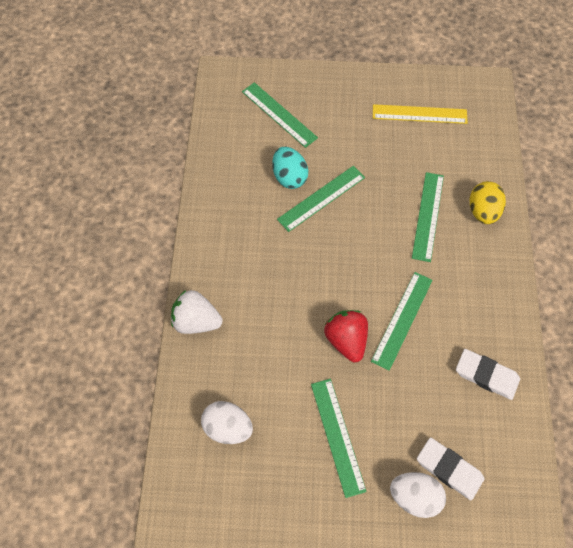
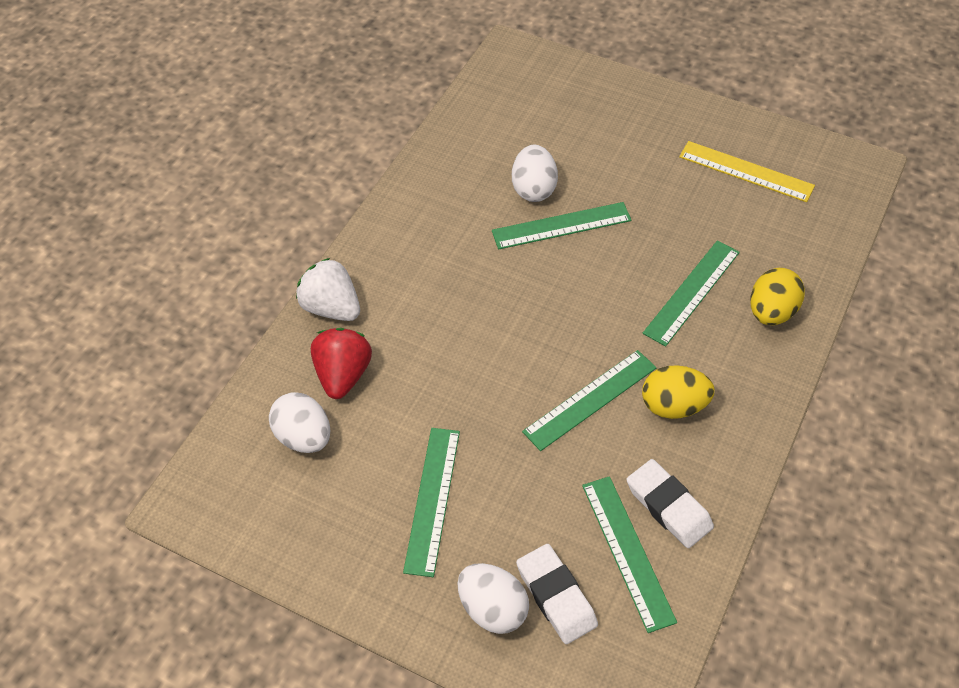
camera: 25 degrees right, 10 degrees down
(279, 114) = (559, 116): green ruler -> green ruler (627, 552)
(289, 177) = (533, 189): turquoise egg -> white egg
(346, 340) = (504, 396): red strawberry -> red strawberry (343, 375)
(455, 303) = (673, 406): none -> yellow egg

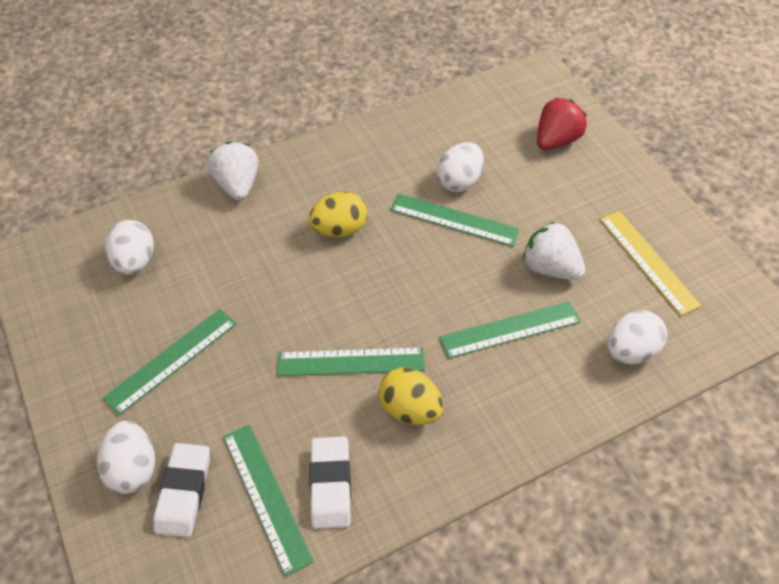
camera: 35 degrees right, 0 degrees up
(343, 375) = (200, 235): red strawberry -> red strawberry (556, 141)
(627, 552) = (266, 497): green ruler -> green ruler turned 45 degrees counterclockwise
(676, 221) = (550, 268): none -> white strawberry
(771, 312) = (563, 386): yellow egg -> yellow egg (339, 229)
(795, 253) = (630, 351): none -> white egg

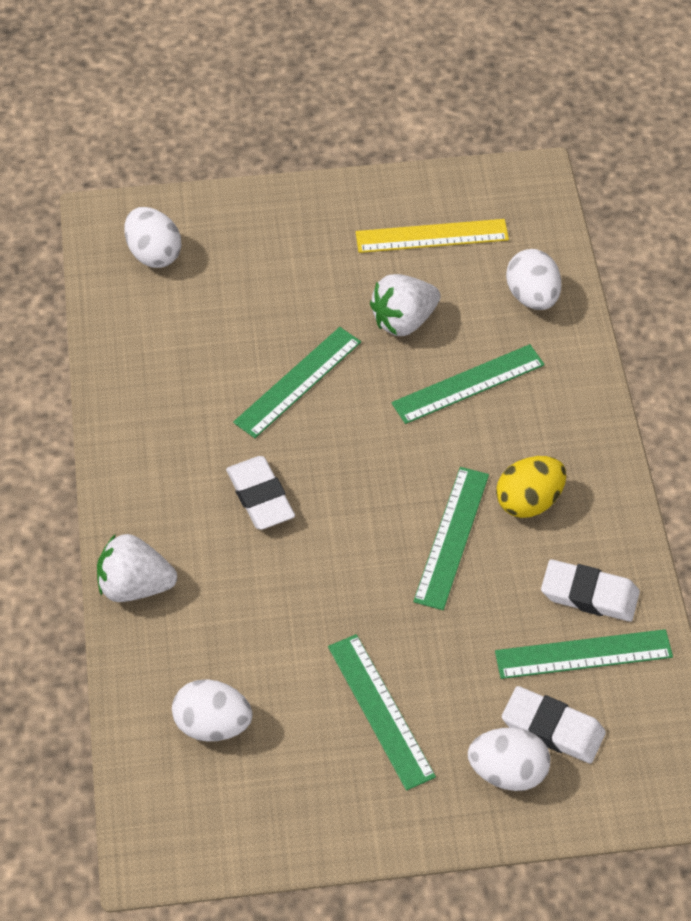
camera: 70 degrees left, 0 degrees up
(339, 229) = (260, 497): yellow egg -> white eraser
(459, 181) = (241, 358): white egg -> white egg (154, 254)
(510, 330) = (468, 384): green ruler -> green ruler turned 60 degrees clockwise
(556, 141) = (223, 244): red strawberry -> none

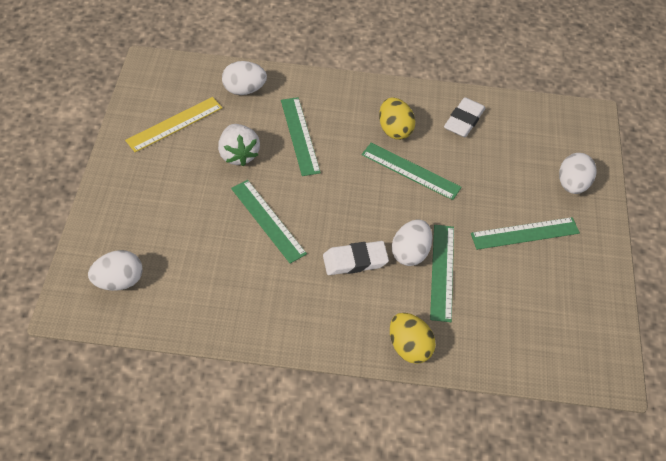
camera: 80 degrees left, 0 degrees up
(135, 586) = (409, 347): white strawberry -> yellow egg
(213, 725) = (523, 322): white egg -> white egg (410, 253)
(432, 236) = (174, 124): yellow ruler -> yellow ruler turned 45 degrees clockwise
(552, 728) = (547, 158): white eraser -> none
(583, 654) = (502, 133): green ruler -> green ruler (442, 272)

